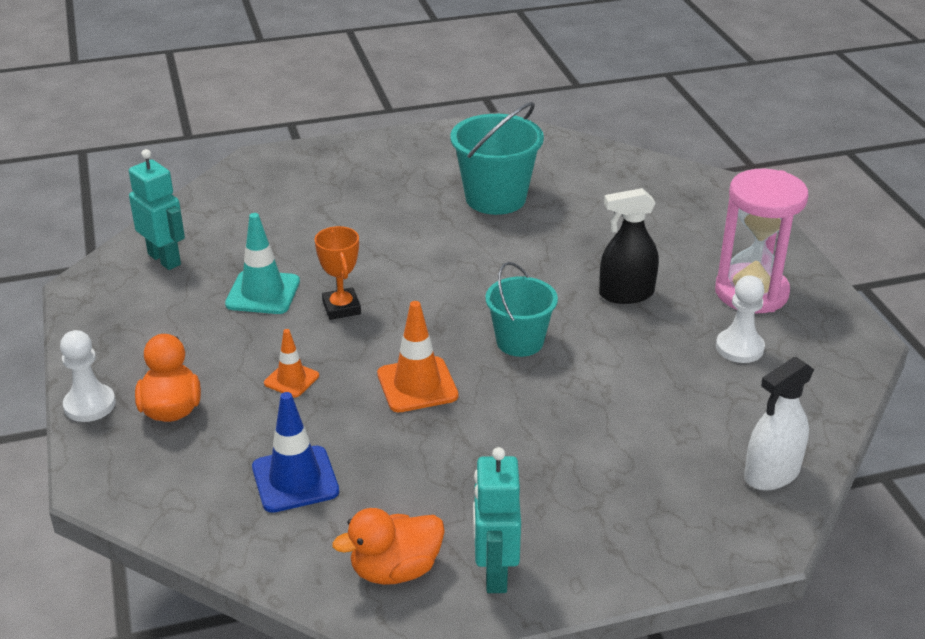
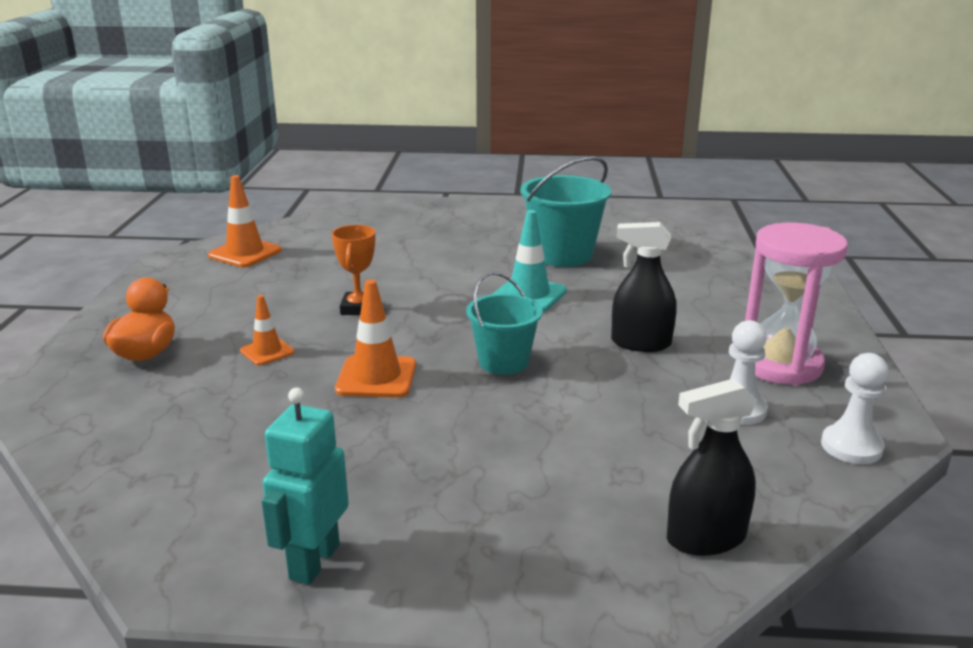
camera: 20 degrees right, 10 degrees down
(90, 405) = (86, 338): white pawn -> white pawn (851, 447)
(165, 259) = (245, 253): turquoise robot -> orange traffic cone
(263, 293) = (301, 287): turquoise traffic cone -> turquoise traffic cone (529, 295)
(295, 479) = (196, 429): blue traffic cone -> none
(395, 570) = (216, 531): orange duck -> none
(771, 474) = (705, 538): white spray bottle -> black spray bottle

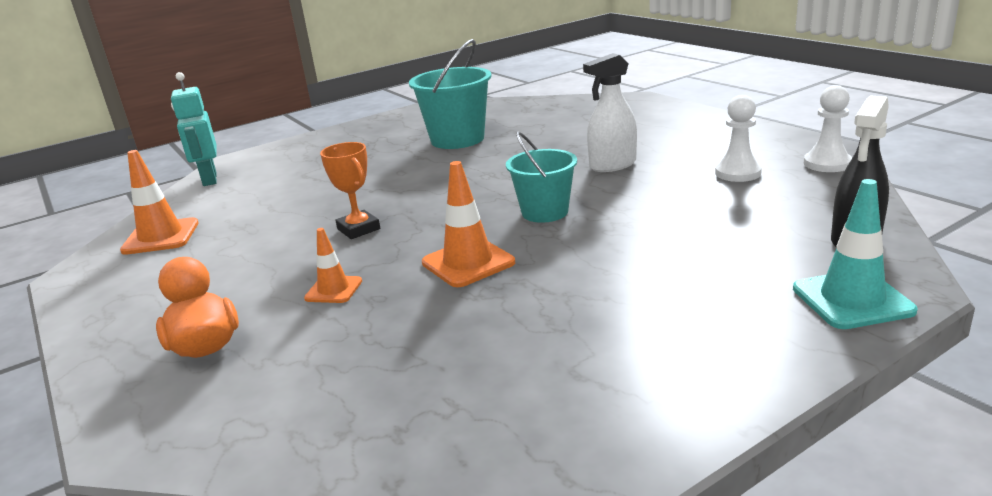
camera: 35 degrees left, 0 degrees up
(314, 561) = (667, 392): turquoise robot -> turquoise robot (209, 180)
(529, 295) = (481, 169): turquoise traffic cone -> turquoise traffic cone (852, 300)
(640, 343) = (612, 165): black spray bottle -> white spray bottle
(780, 365) = (713, 143): pink hourglass -> none

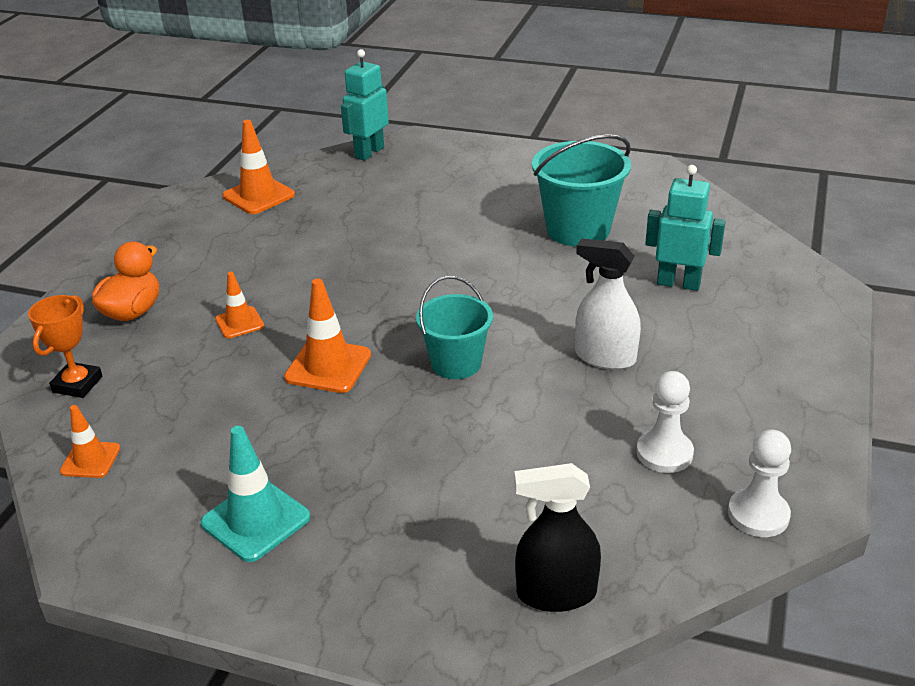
camera: 50 degrees right, 10 degrees up
(358, 229) = (342, 279): orange trophy -> orange trophy (77, 384)
(419, 434) = (90, 460): none -> orange traffic cone
(567, 128) = (678, 283): none -> turquoise robot
(852, 300) = (422, 623): turquoise traffic cone -> turquoise traffic cone (255, 520)

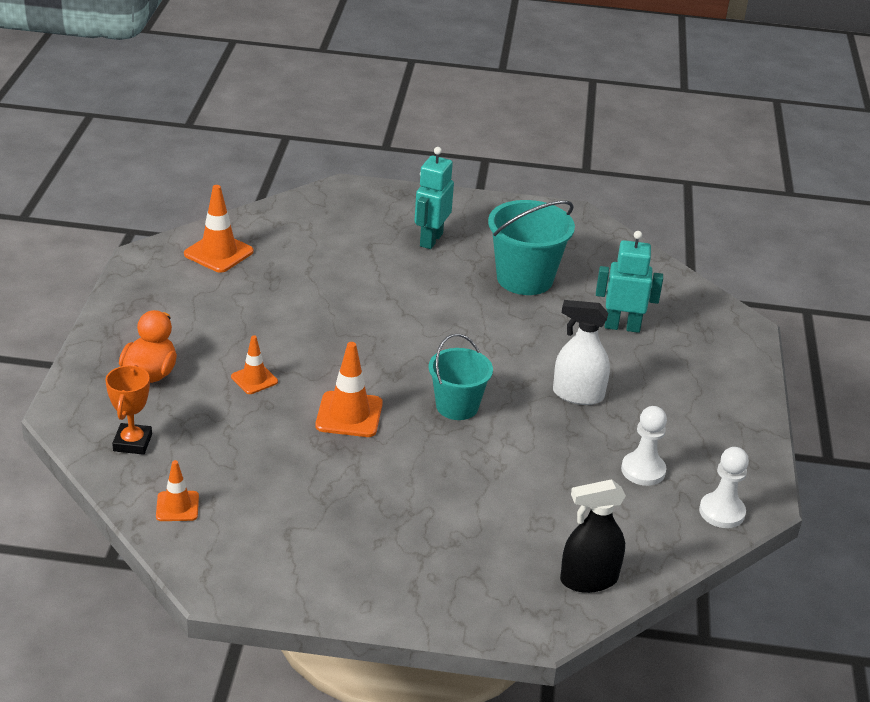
camera: 15 degrees left, 0 degrees up
(255, 520) = (339, 544): turquoise traffic cone -> none
(369, 152) = (307, 204): turquoise robot -> turquoise robot (430, 240)

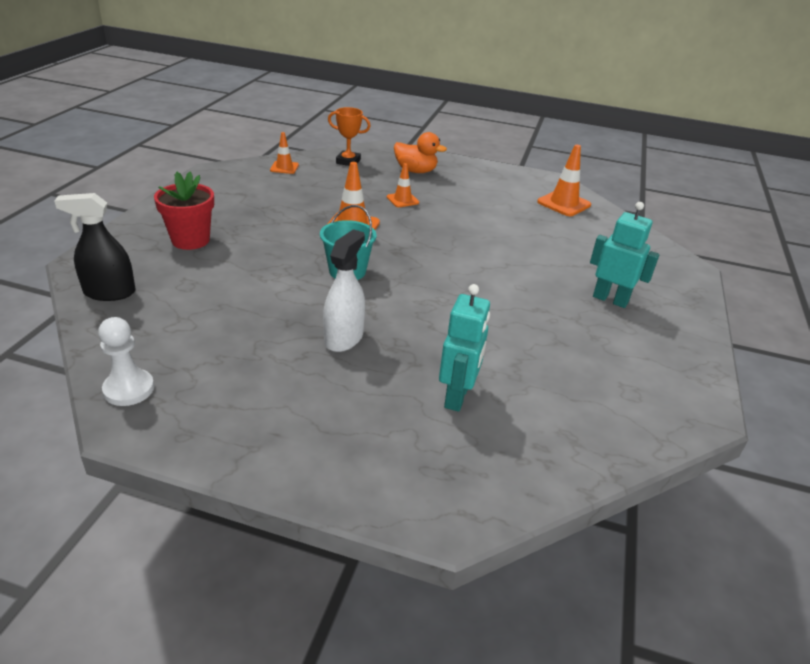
camera: 100 degrees right, 0 degrees up
(443, 547) = (190, 240): none -> red flower pot
(524, 279) = (548, 345): turquoise bucket -> none
(588, 579) = (109, 292): black spray bottle -> black spray bottle turned 90 degrees counterclockwise
(643, 470) = (217, 352): white pawn -> none

